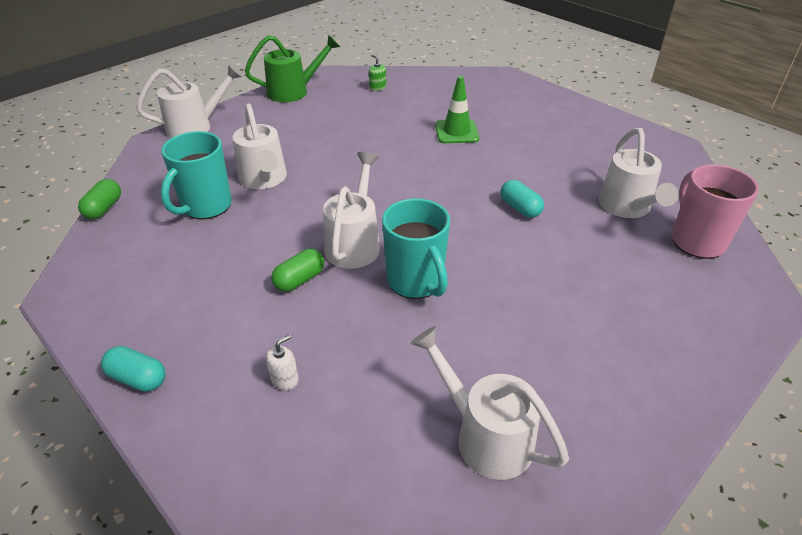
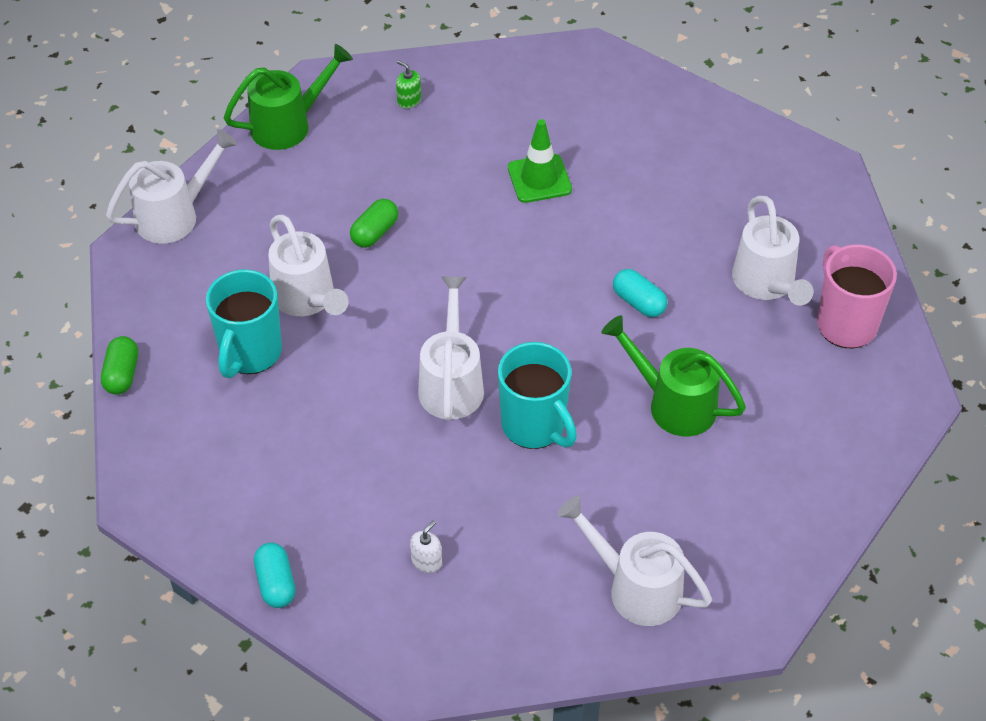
camera: 10 degrees left, 10 degrees up
(138, 378) = (276, 583): turquoise capsule -> turquoise capsule turned 60 degrees clockwise
(299, 280) = (403, 442): green capsule -> green capsule (375, 232)
(541, 280) = (673, 403): none -> green watering can

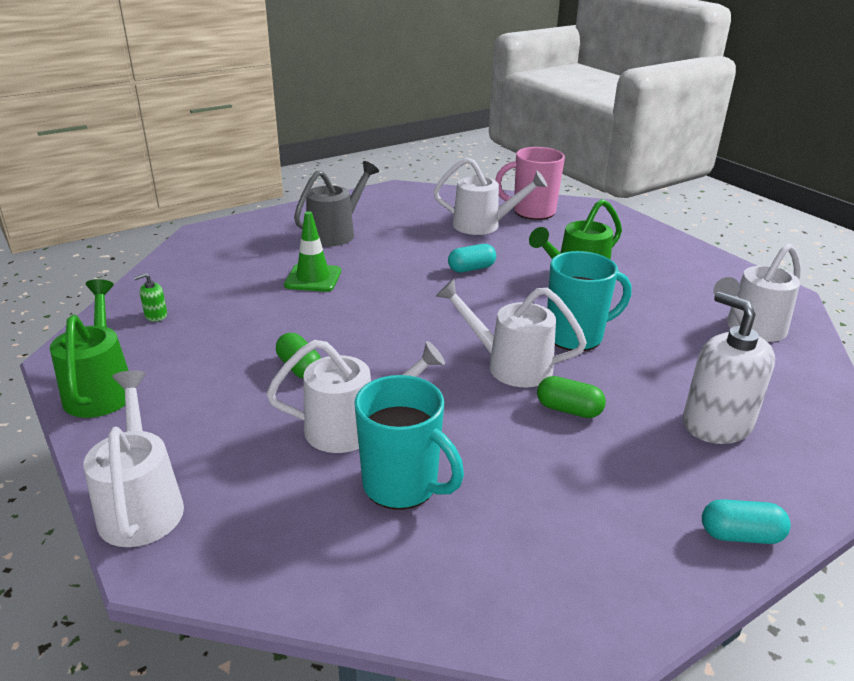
camera: 70 degrees left, 20 degrees down
(122, 374) = (369, 616): green capsule -> green capsule (568, 410)
(426, 561) = (717, 424): white soap dispenser -> white soap dispenser, size x2.38
(657, 157) = (336, 233): none -> grey watering can

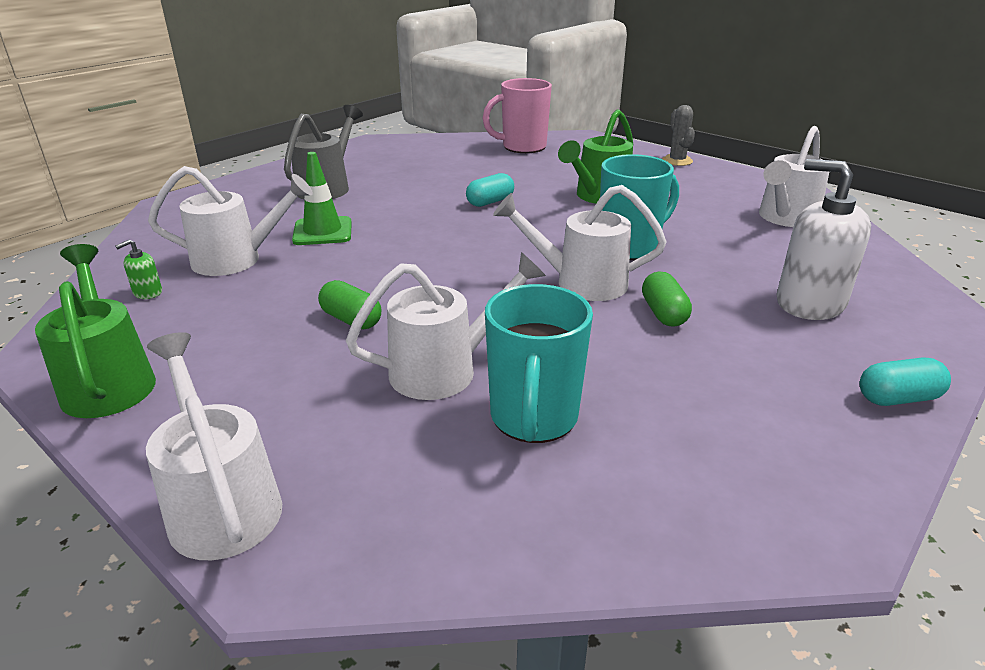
camera: 15 degrees left, 0 degrees up
(402, 486) = (533, 418): turquoise mug -> turquoise mug turned 75 degrees clockwise
(483, 225) = (481, 163): white watering can -> white watering can (237, 259)
(568, 410) = (663, 313): green capsule -> green capsule turned 75 degrees clockwise
(678, 247) = (677, 161): none -> grey cactus

